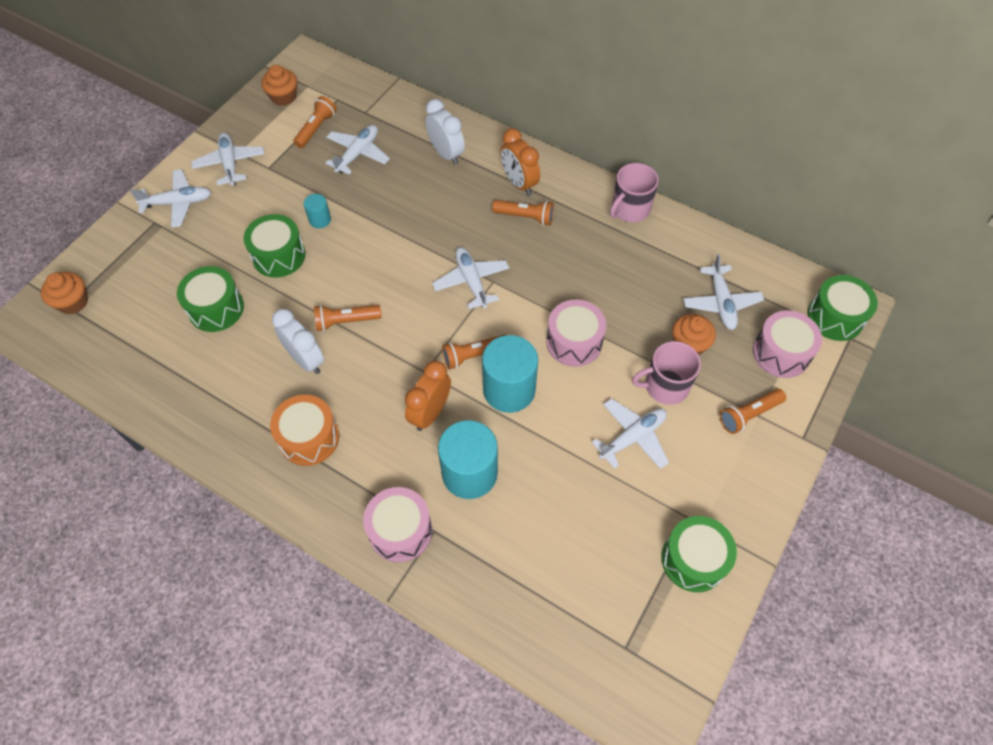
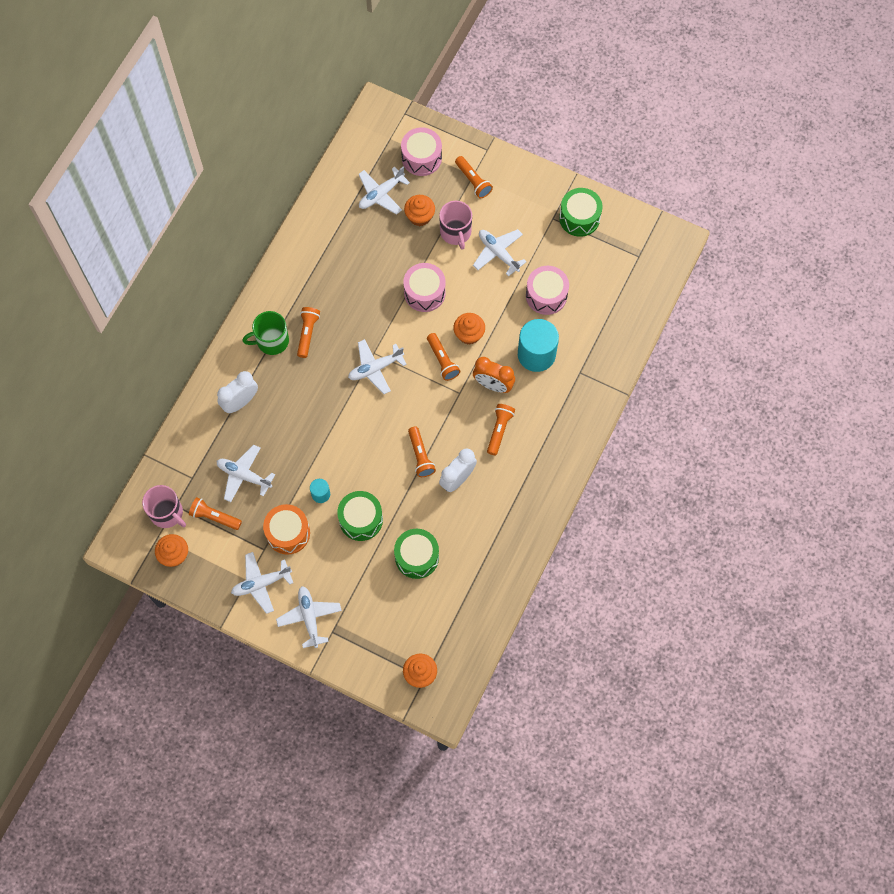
camera: 95 degrees left, 10 degrees up
(309, 438) = (521, 464): orange drum -> orange drum (288, 533)
(363, 415) = (499, 430): none -> orange flashlight
(400, 531) = (582, 393): pink drum -> pink drum (546, 295)
(509, 390) = (469, 334): turquoise cylinder -> orange cupcake
(519, 183) = (271, 341): orange clock -> green mug
(629, 209) = (294, 256): pink mug -> pink mug (167, 513)
(721, 302) = (381, 194): white plane -> white plane turned 150 degrees clockwise
(835, 317) = (388, 121): green drum -> none

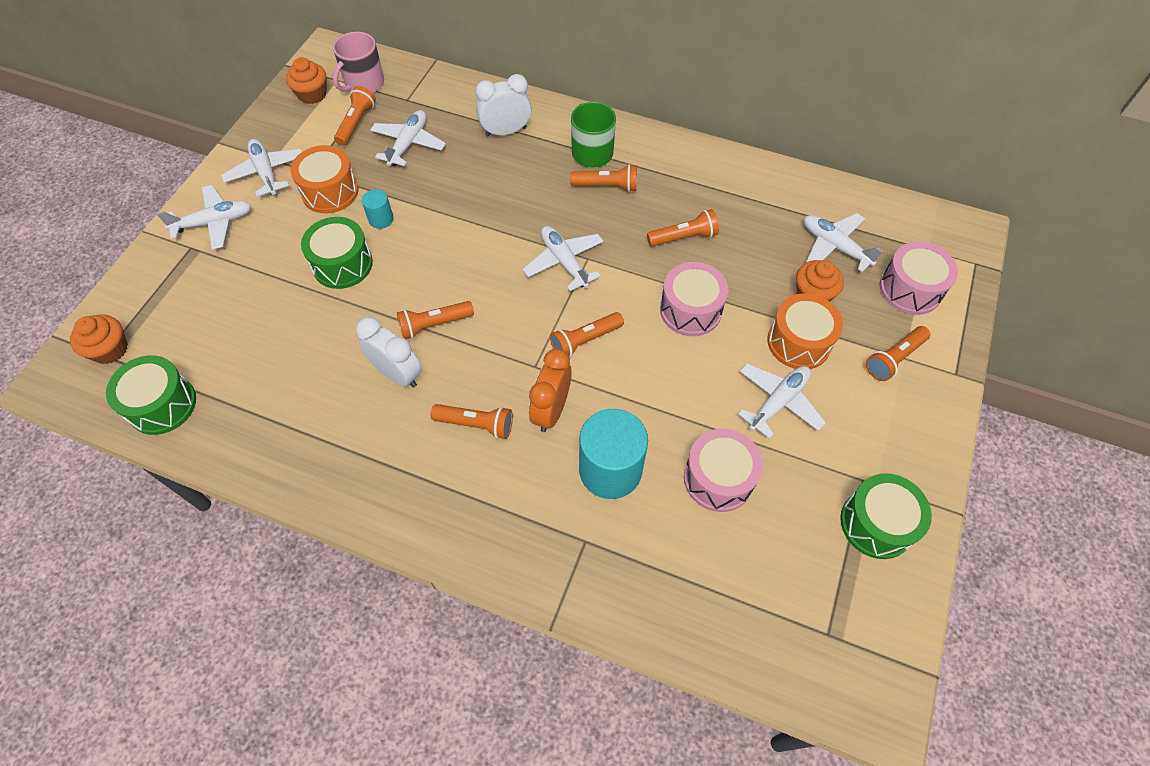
camera: 85 degrees right, 10 degrees down
(240, 402) = (506, 131): white clock -> white clock turned 60 degrees counterclockwise
(362, 288) = (684, 237): none -> orange flashlight
(417, 557) = (282, 332): green drum -> green drum (162, 404)
(456, 232) = (799, 342): pink mug -> orange drum
(469, 334) = (632, 372): orange cupcake -> none

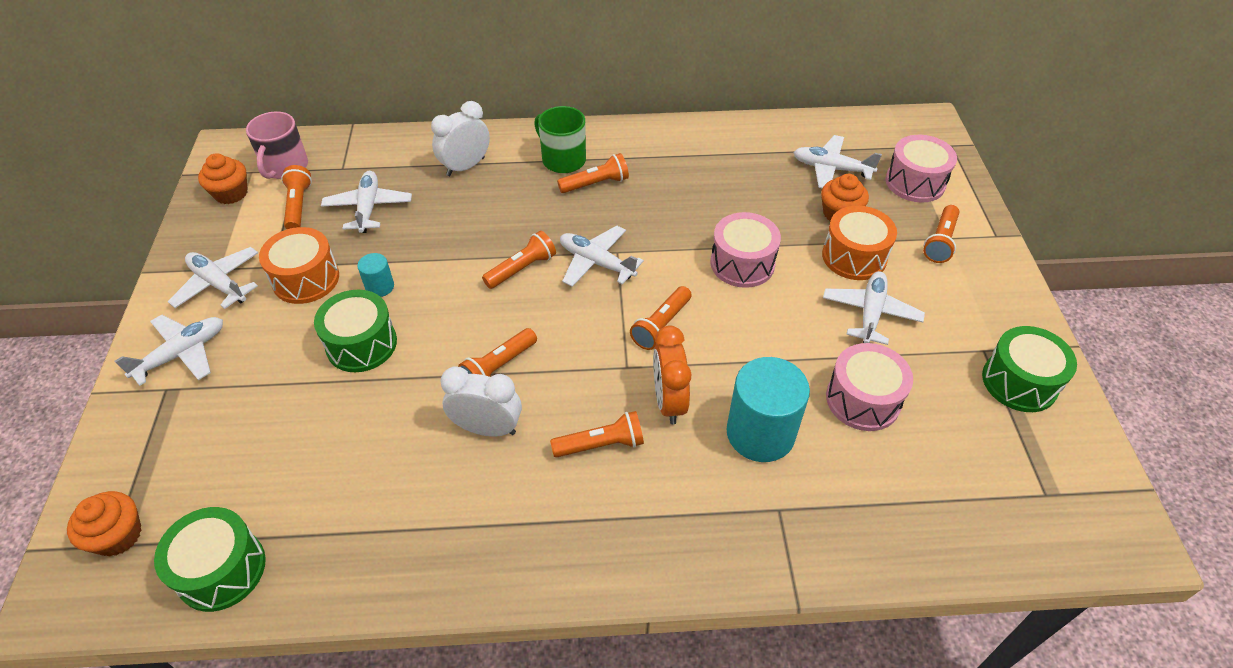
camera: 25 degrees left, 10 degrees down
(684, 237) = (696, 204): orange flashlight -> orange flashlight (522, 269)

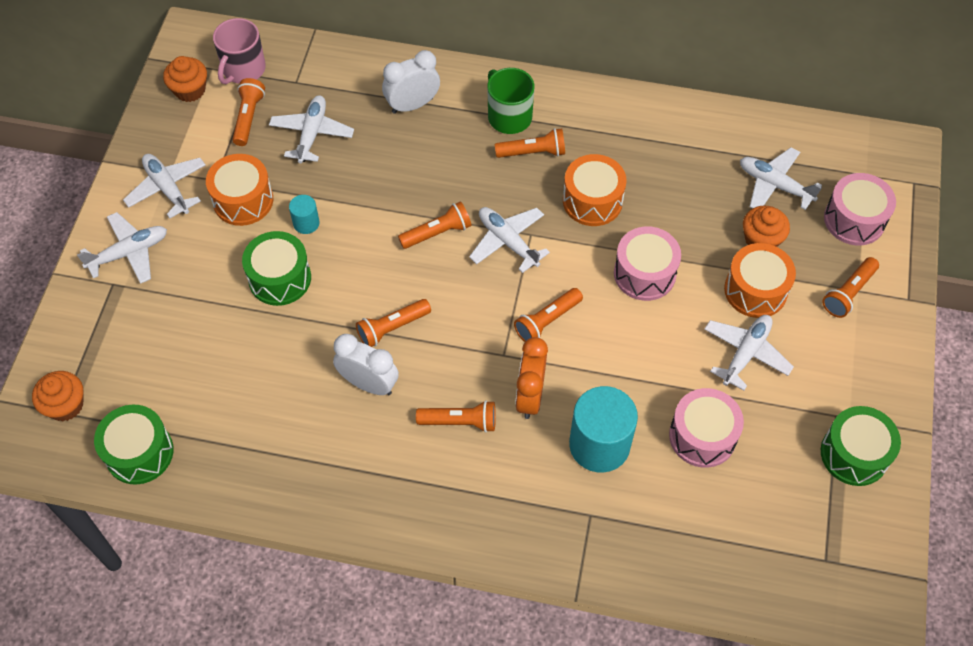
camera: 15 degrees right, 10 degrees up
(667, 212) = (592, 201): none -> orange drum

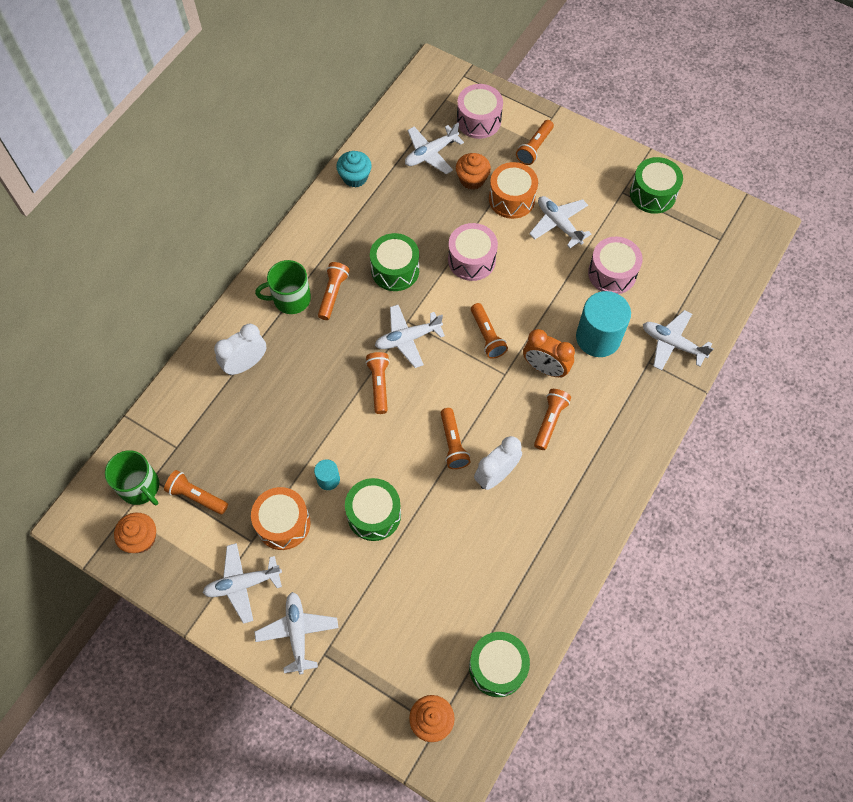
camera: 70 degrees left, 5 degrees up
(243, 69) = (140, 487): pink mug -> green mug
(312, 134) = (239, 450): white plane -> white plane (672, 344)
(412, 105) = (246, 364): white clock -> white clock turned 60 degrees clockwise
(592, 201) = (395, 270): orange drum -> green drum
(698, 121) = (355, 177): none -> turquoise cupcake
(848, 293) = (534, 148): orange flashlight -> orange flashlight turned 60 degrees clockwise

